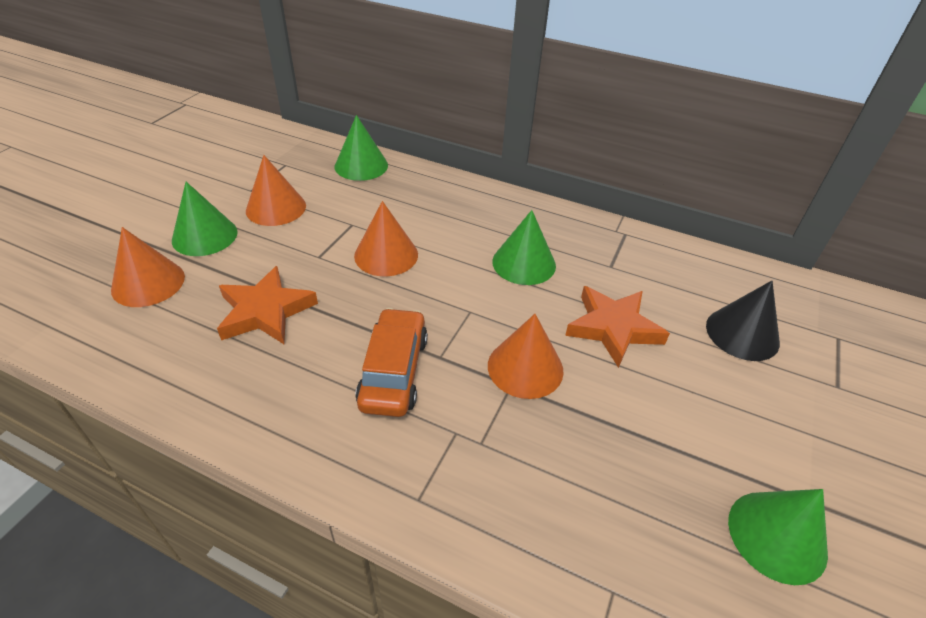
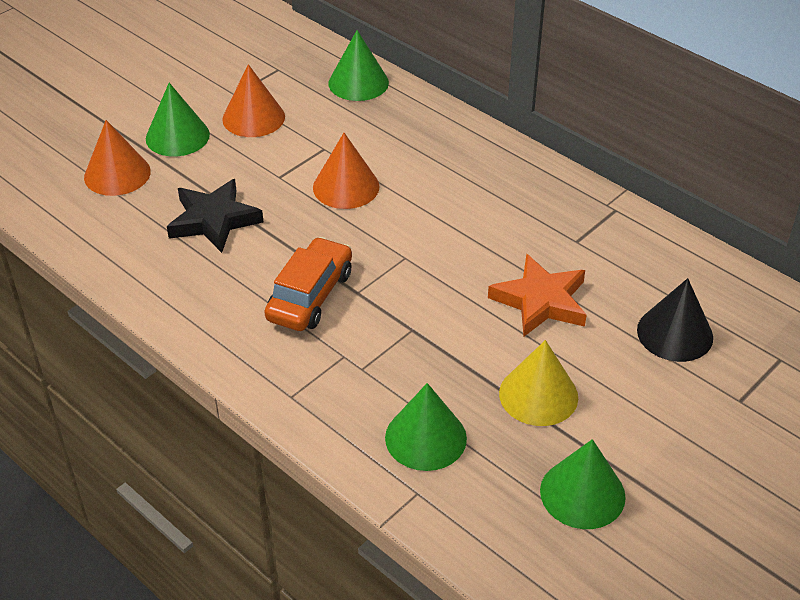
camera: 20 degrees right, 0 degrees up
(265, 311) = (213, 220): orange star -> black star
(524, 263) = (484, 221): green cone -> green cone (425, 437)
(525, 367) = (433, 318): orange cone -> none
(667, 428) = (538, 395): none -> yellow cone

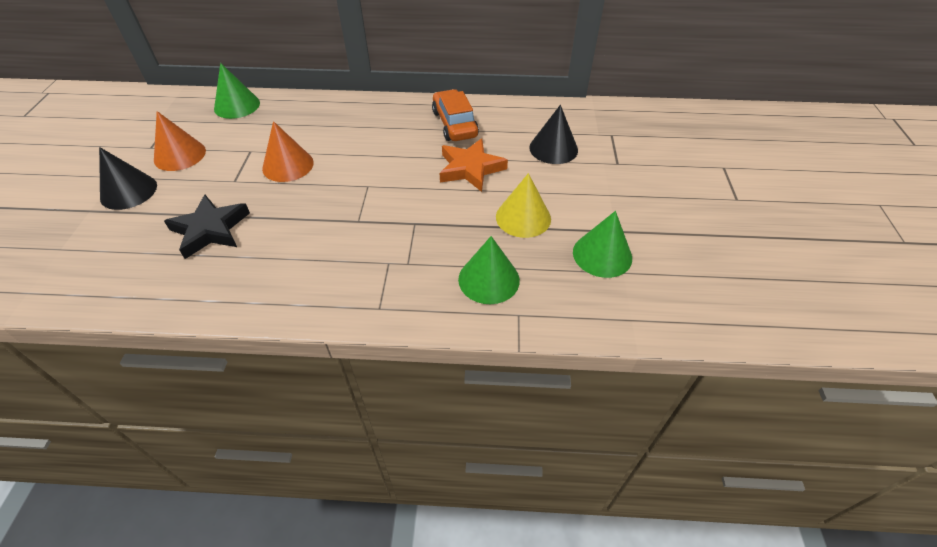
camera: 40 degrees left, 5 degrees up
(117, 174) = (98, 238): orange cone -> none
(177, 136) = (128, 191): green cone -> black cone
(310, 296) = (329, 239): orange car -> orange car (454, 124)

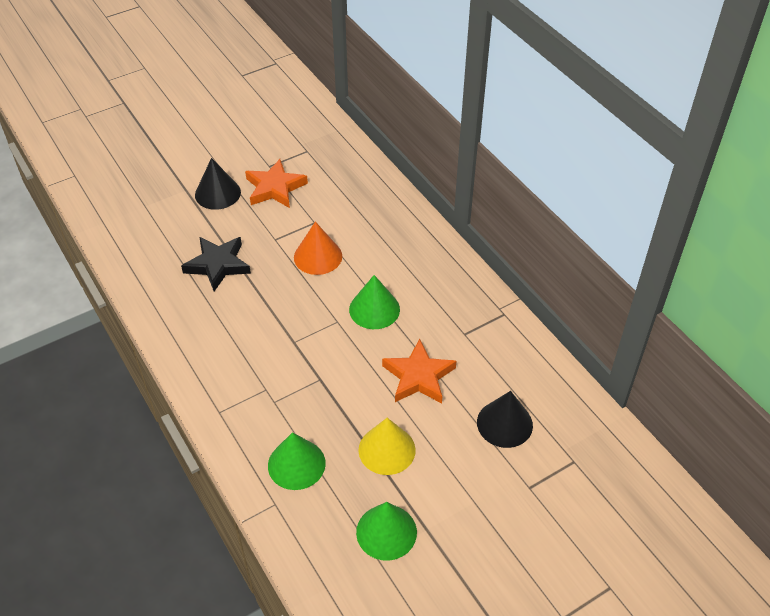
camera: 55 degrees right, 0 degrees up
(180, 155) = (275, 188): orange cone -> orange star
(237, 105) = (359, 172): green cone -> green cone (374, 309)
(454, 124) = (471, 328): orange car -> none

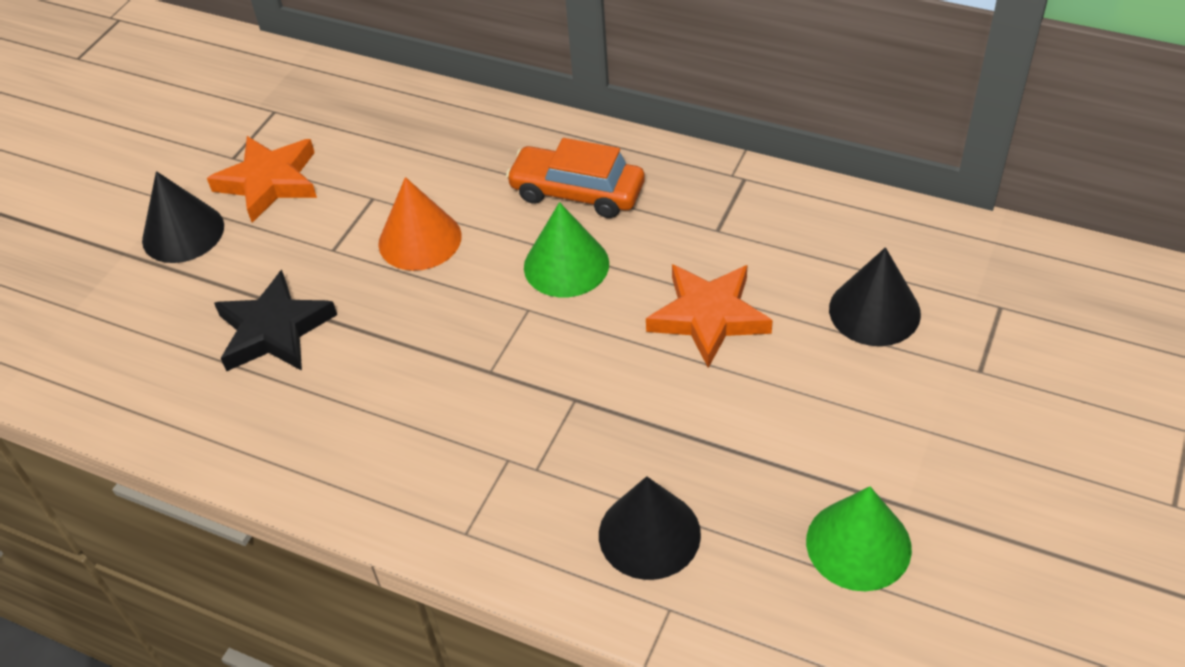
camera: 30 degrees left, 0 degrees up
(296, 464) = (649, 534): green cone -> black cone
(387, 450) = (756, 436): yellow cone -> none
(413, 274) = (577, 192): none -> orange car

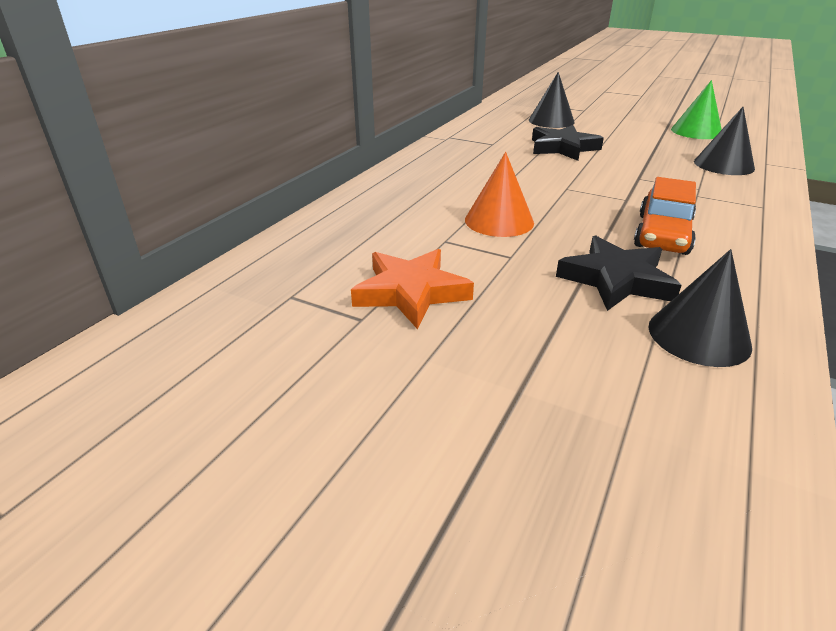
camera: 90 degrees left, 15 degrees down
(183, 233) = (485, 345): black cone -> black cone (699, 336)
(566, 265) = (524, 177): green cone -> none
(577, 192) = (454, 173): orange car -> orange car (662, 234)
(708, 317) = (562, 148): orange star -> black star

